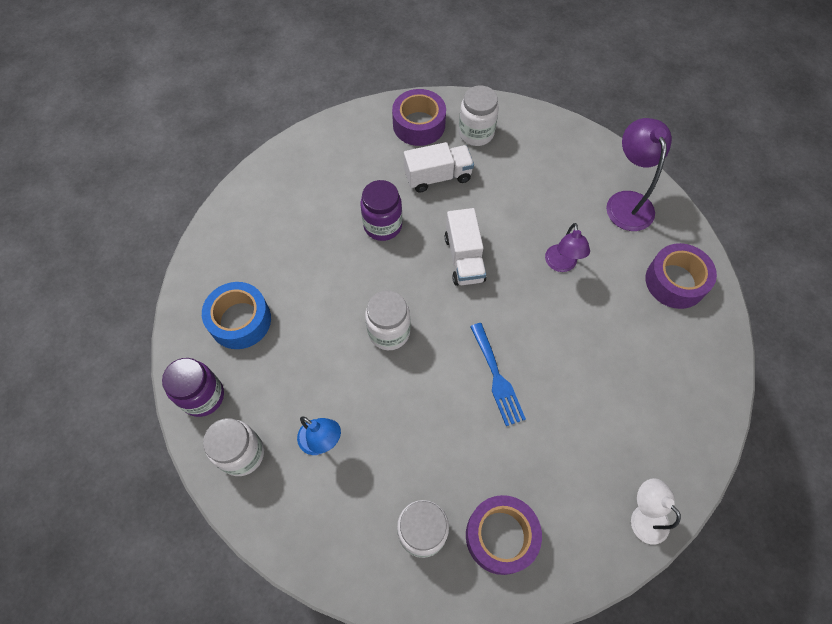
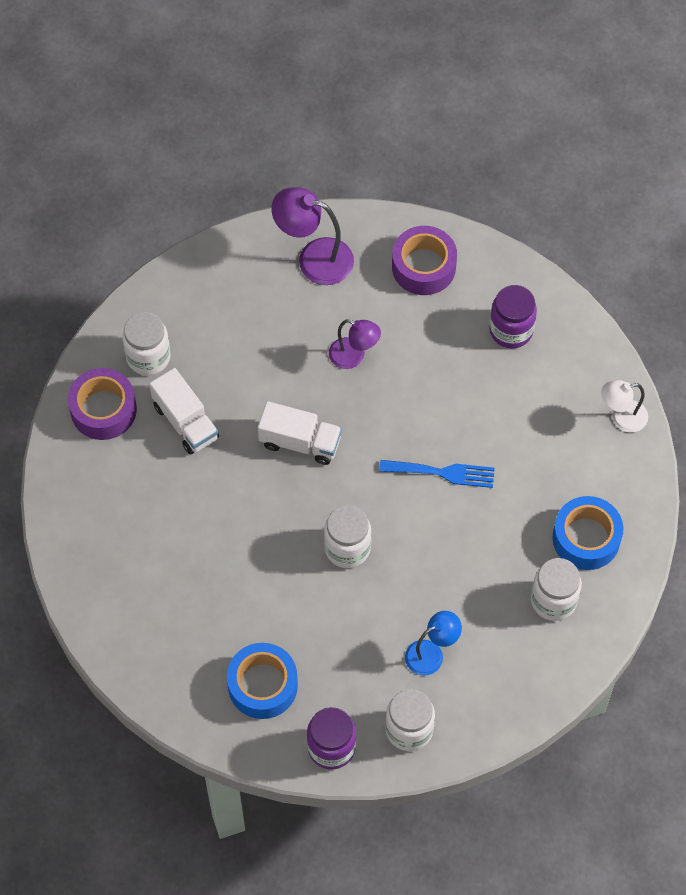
camera: 65 degrees left, 0 degrees up
(383, 225) = (219, 503): purple jar -> purple jar (511, 330)
(438, 177) = (185, 422): white truck -> white truck turned 135 degrees clockwise
(501, 536) = (586, 538): purple tape -> blue tape

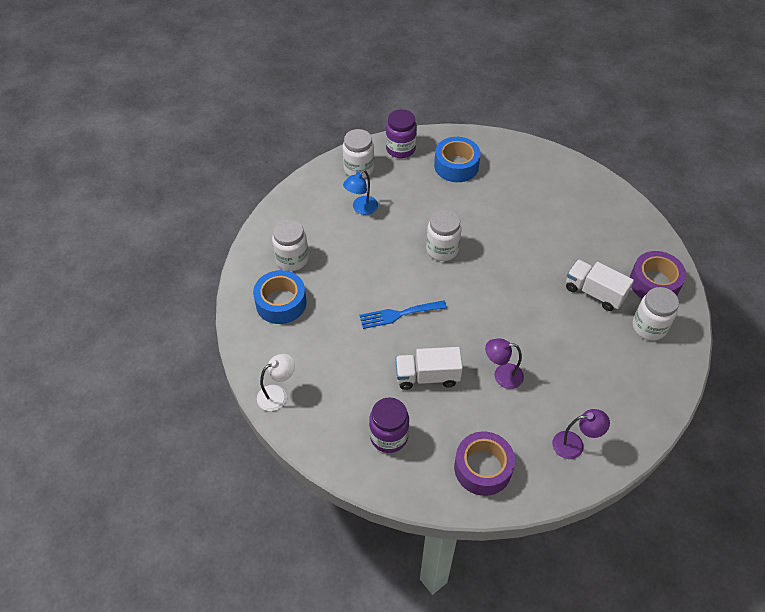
camera: 160 degrees right, 10 degrees down
(300, 442) = (508, 304): white truck -> white truck (427, 376)
(314, 258) = (574, 444): purple lamp -> purple lamp, size x0.64

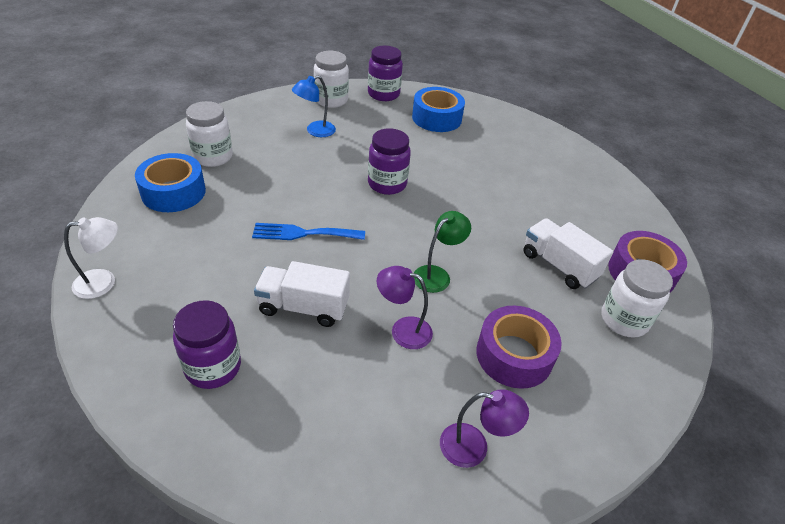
camera: 10 degrees right, 10 degrees down
(442, 249) = (387, 184): white jar -> purple jar
(482, 468) = (323, 445): purple tape -> purple tape (514, 355)
(509, 324) = (437, 275): none -> green lamp

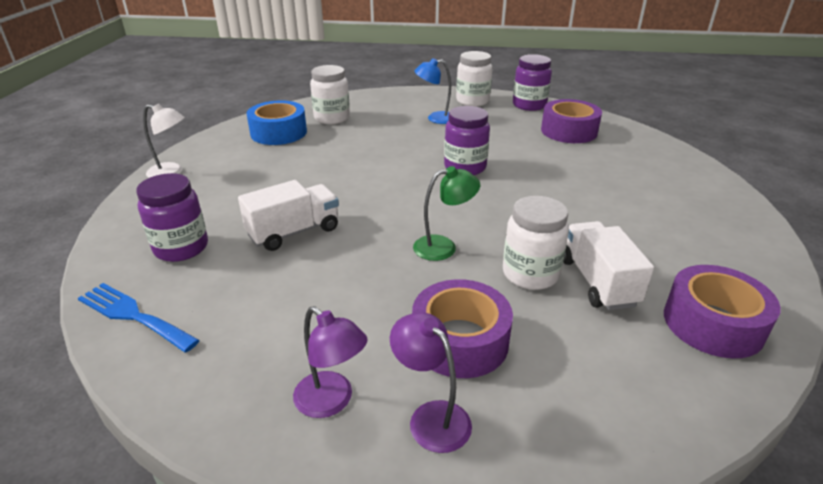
camera: 35 degrees right, 10 degrees down
(303, 233) = (350, 182): blue fork -> blue fork (133, 315)
(303, 307) = (294, 232): white truck -> white truck turned 105 degrees clockwise
(403, 330) = (363, 278): purple lamp -> purple lamp (431, 417)
(437, 118) = (569, 131): blue tape -> purple tape
(624, 320) = (640, 361): white jar -> white jar (530, 274)

